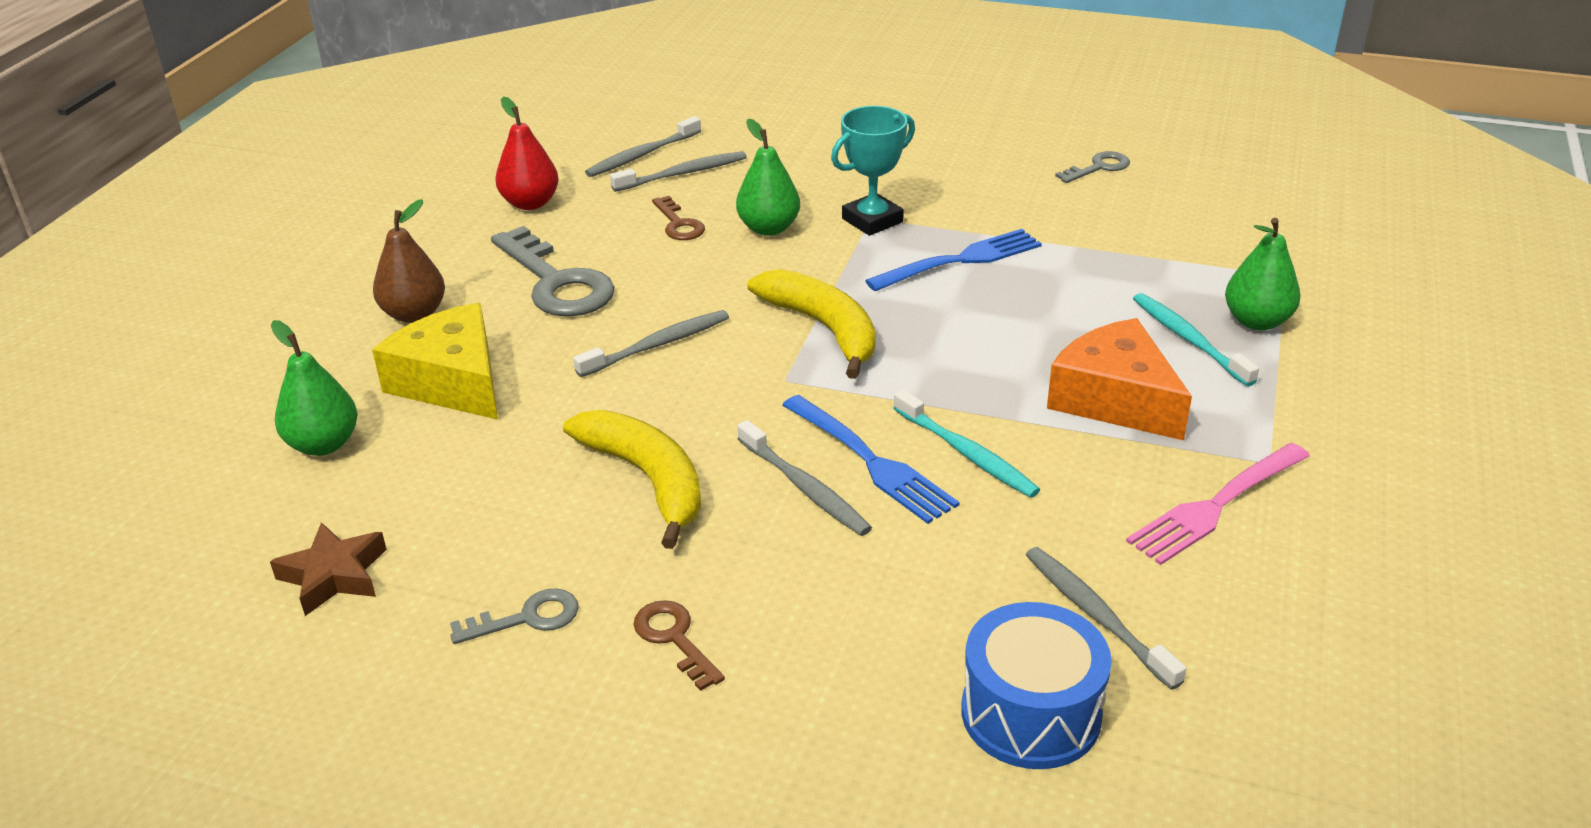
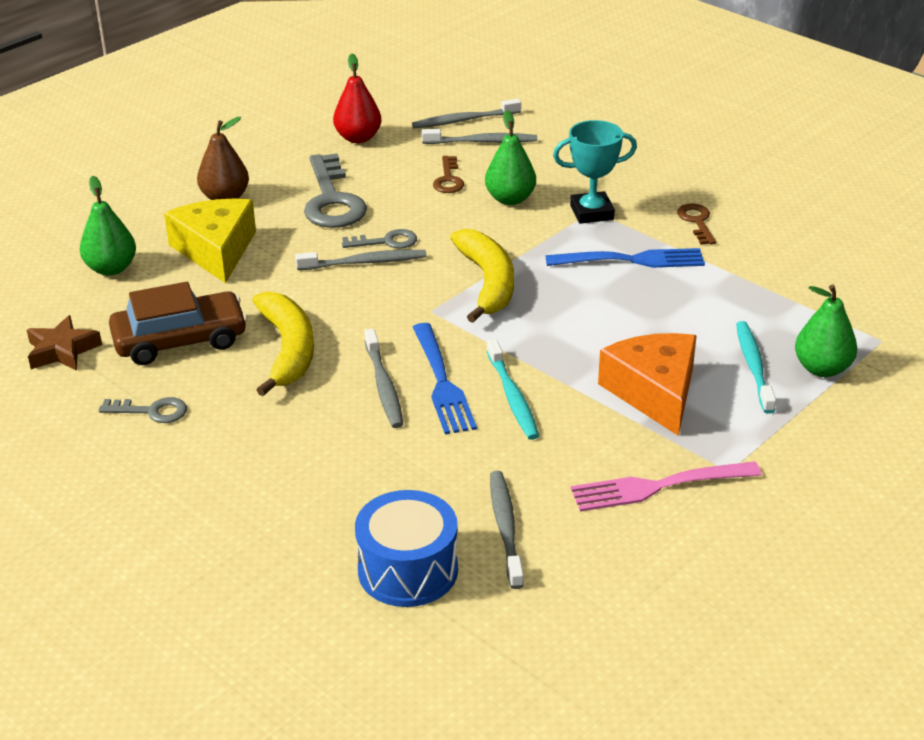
camera: 25 degrees right, 0 degrees up
(493, 510) = (180, 340): none -> brown car
(674, 639) = (227, 452): brown key -> brown key (697, 222)
(1098, 167) = (810, 216): grey key -> grey key (386, 242)

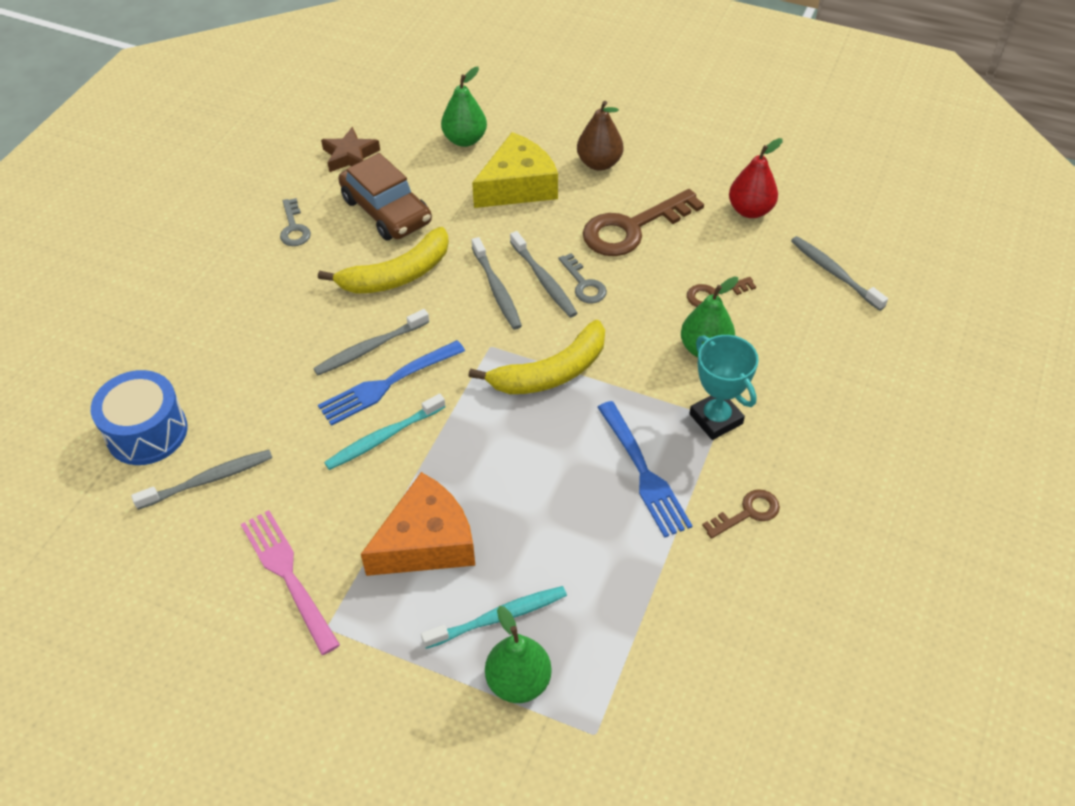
camera: 70 degrees right, 15 degrees up
(332, 200) = (632, 228): grey key -> brown key
(482, 142) = (801, 298): grey toothbrush -> grey toothbrush (497, 289)

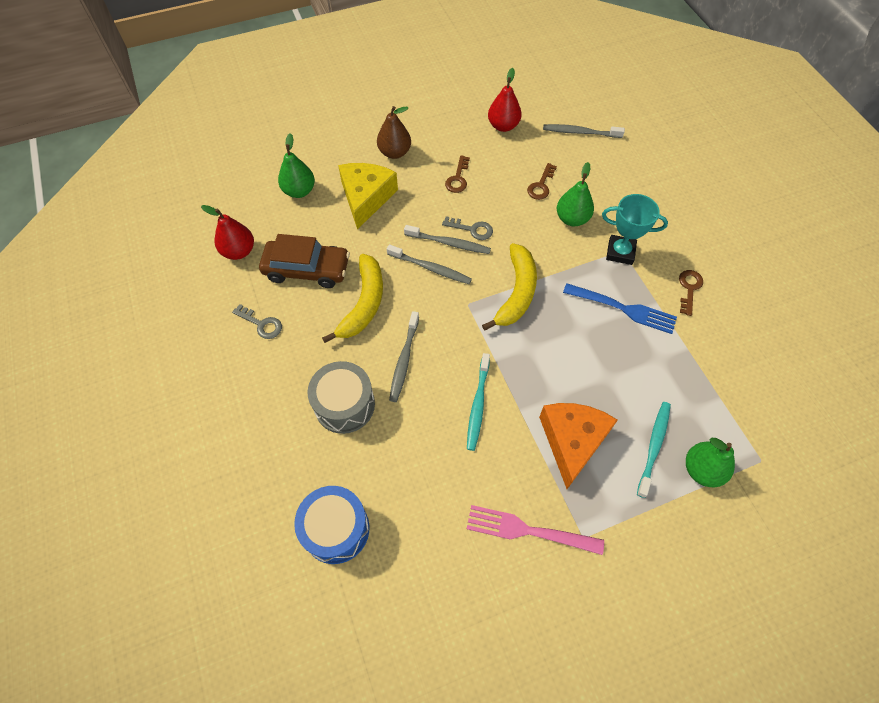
camera: 45 degrees left, 10 degrees up
(208, 480) = (412, 521): grey toothbrush -> none
(275, 344) = (344, 405): none -> grey drum
(350, 156) = (239, 251): brown star -> red pear
(388, 383) = (441, 372): blue fork -> none
(632, 228) = (458, 178): brown key -> brown key, size x0.52

